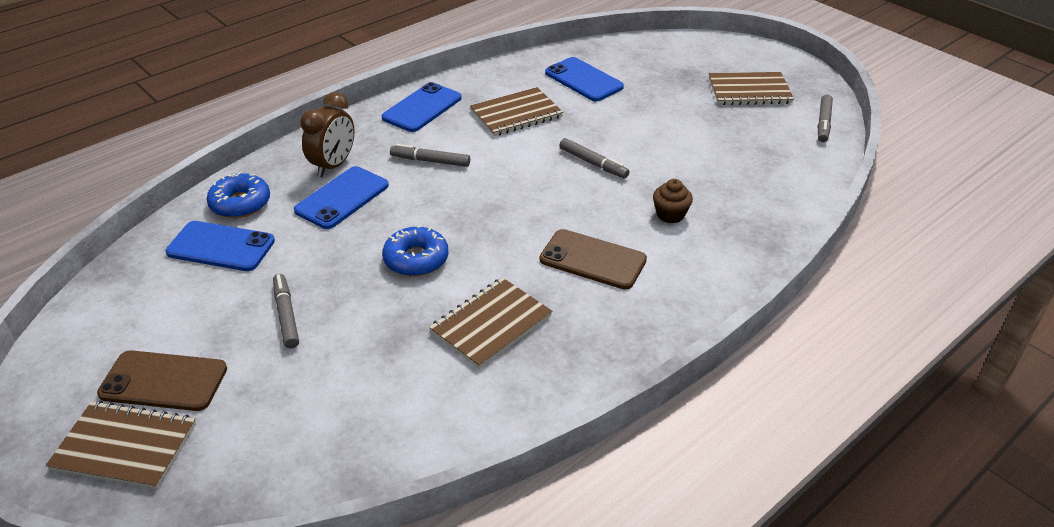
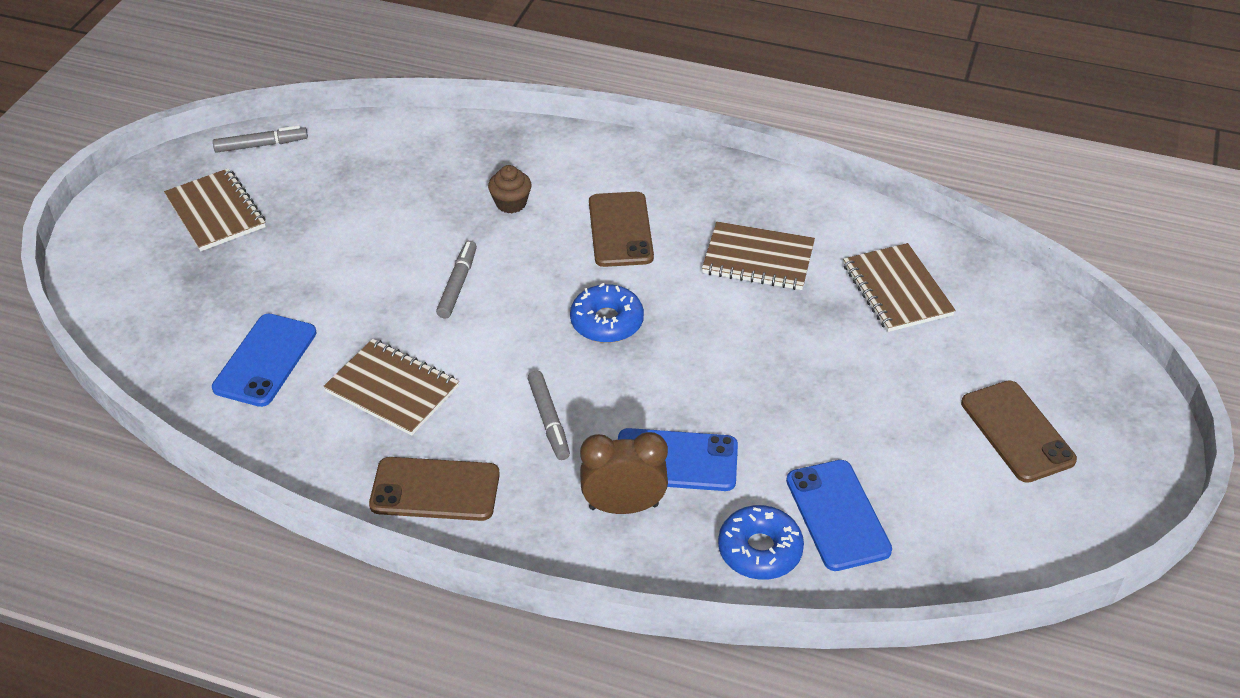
camera: 120 degrees left, 5 degrees up
(125, 447) = (1089, 408): brown notebook -> brown notebook (897, 290)
(286, 315) = (872, 397): grey marker -> none
(416, 259) = (720, 347): blue donut -> blue donut (607, 322)
(422, 108) = (435, 489): blue phone -> brown phone

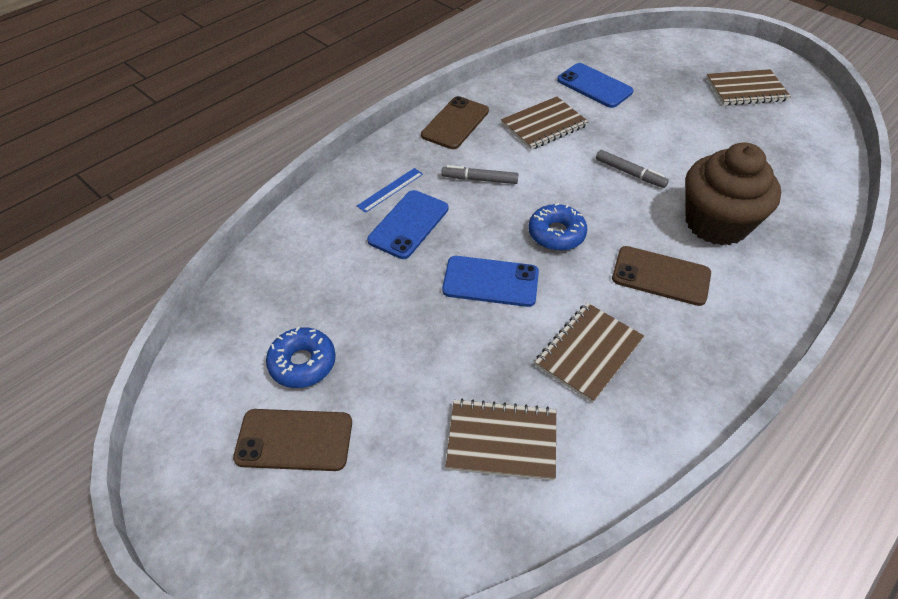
camera: 115 degrees right, 5 degrees up
(261, 145) = (821, 119): grey marker -> none
(511, 203) = (716, 223): brown cupcake -> brown cupcake, size x2.42
(623, 506) = (390, 190): brown clock -> blue ruler
(759, 550) = (313, 236): blue donut -> blue donut (302, 363)
(837, 515) = (308, 285): blue phone -> blue phone (490, 281)

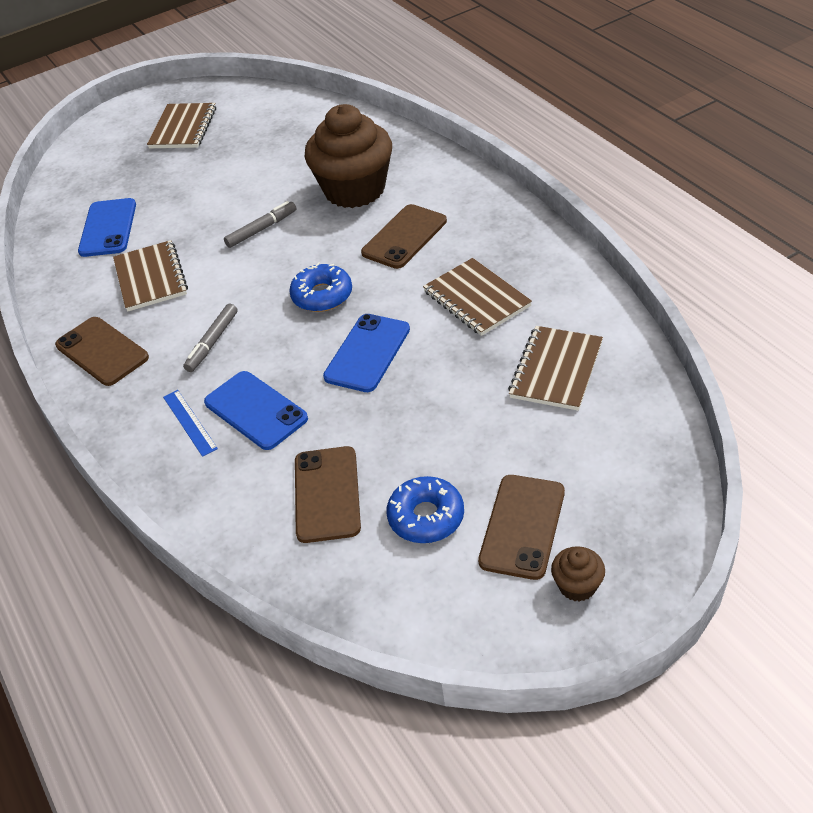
camera: 70 degrees left, 5 degrees down
(226, 496) = (577, 586): none -> brown cupcake
(324, 290) = (327, 494): none -> brown phone
(594, 86) = (108, 228): blue phone -> blue phone turned 60 degrees counterclockwise

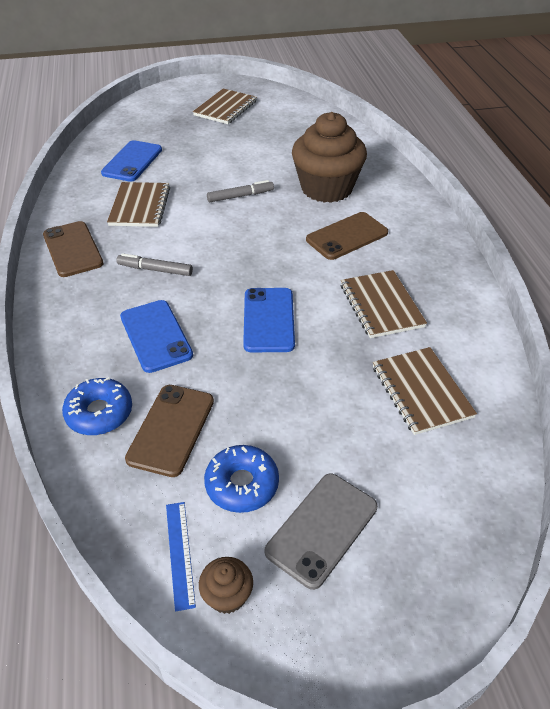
camera: 15 degrees right, 0 degrees up
(189, 422) = (101, 327): blue ruler -> blue ruler (180, 553)
(212, 342) = (155, 270): grey marker -> grey marker turned 60 degrees clockwise
(322, 295) = (258, 261): blue donut -> blue donut (99, 413)
(367, 353) = (268, 320): blue phone -> blue phone turned 45 degrees counterclockwise
(522, 526) = (322, 529): brown phone -> grey phone
(556, 370) = (421, 392): brown notebook -> brown notebook turned 60 degrees counterclockwise
(577, 586) = (345, 613): brown cupcake -> brown cupcake (227, 595)

